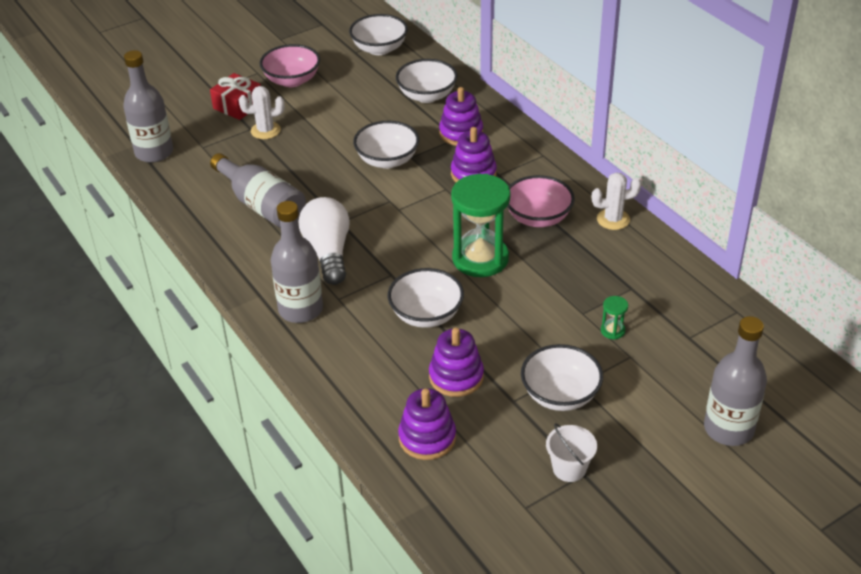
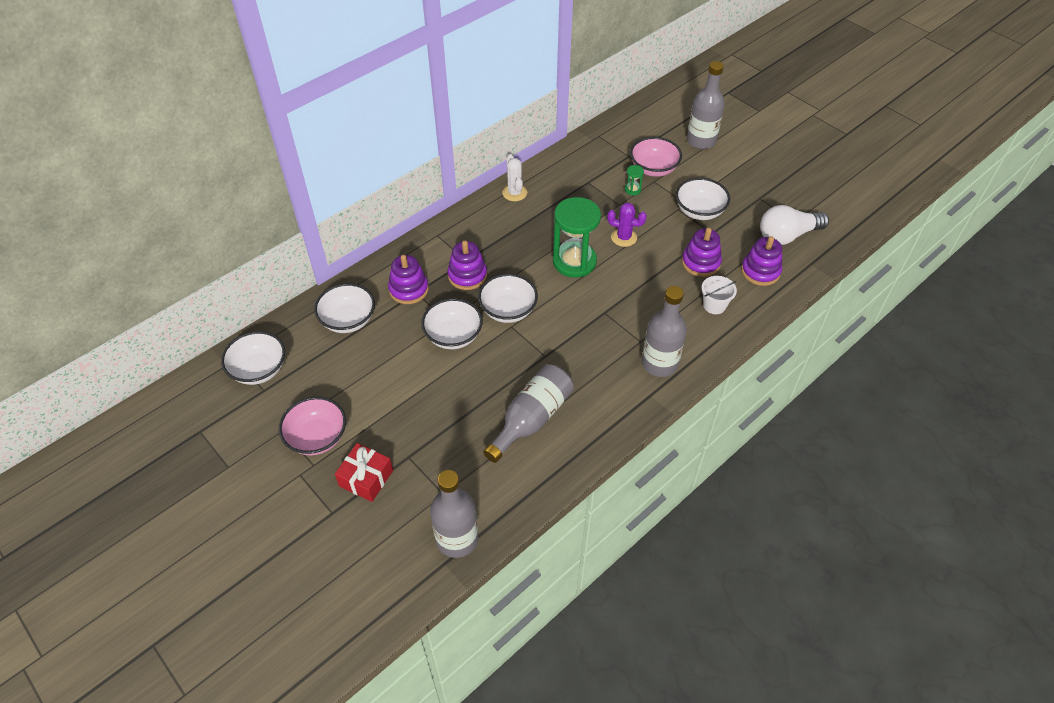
camera: 100 degrees left, 10 degrees up
(265, 130) = (411, 442): white cactus -> none
(328, 252) = (586, 357): white light bulb -> white light bulb (787, 235)
(426, 315) = (644, 286): white bowl -> white bowl (508, 310)
(516, 308) = (624, 237): none -> purple cactus
(538, 218) = (519, 233): pink bowl -> pink bowl (653, 169)
(569, 468) = (758, 204): white bucket -> white bucket (714, 305)

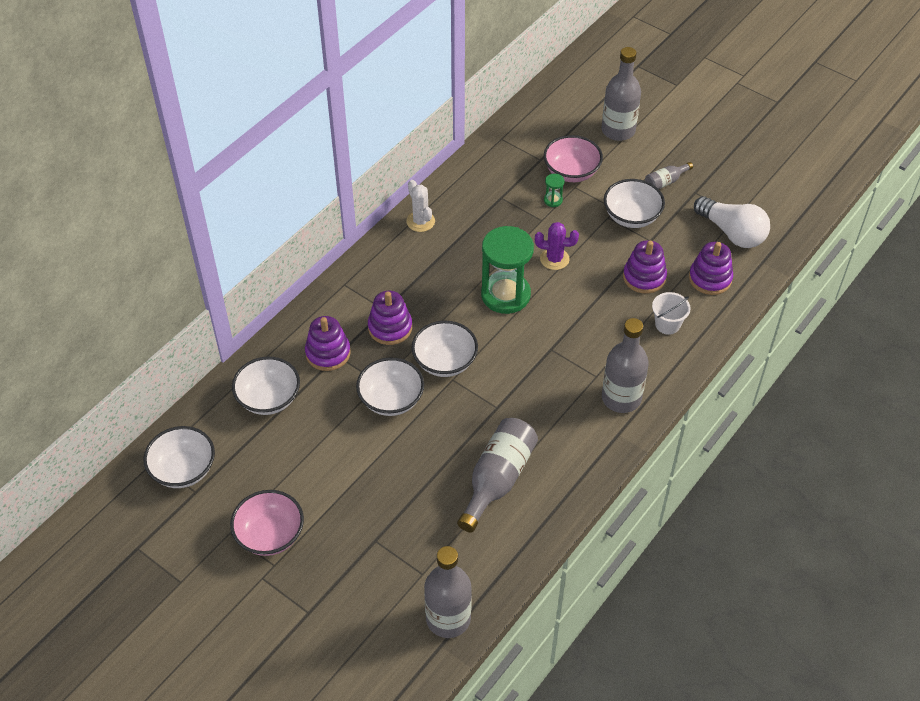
camera: 10 degrees left, 0 degrees up
(366, 478) = (335, 570): red gift -> none
(735, 186) = (665, 182): none -> grey bottle
(787, 235) = (732, 233): white light bulb -> white light bulb turned 105 degrees counterclockwise

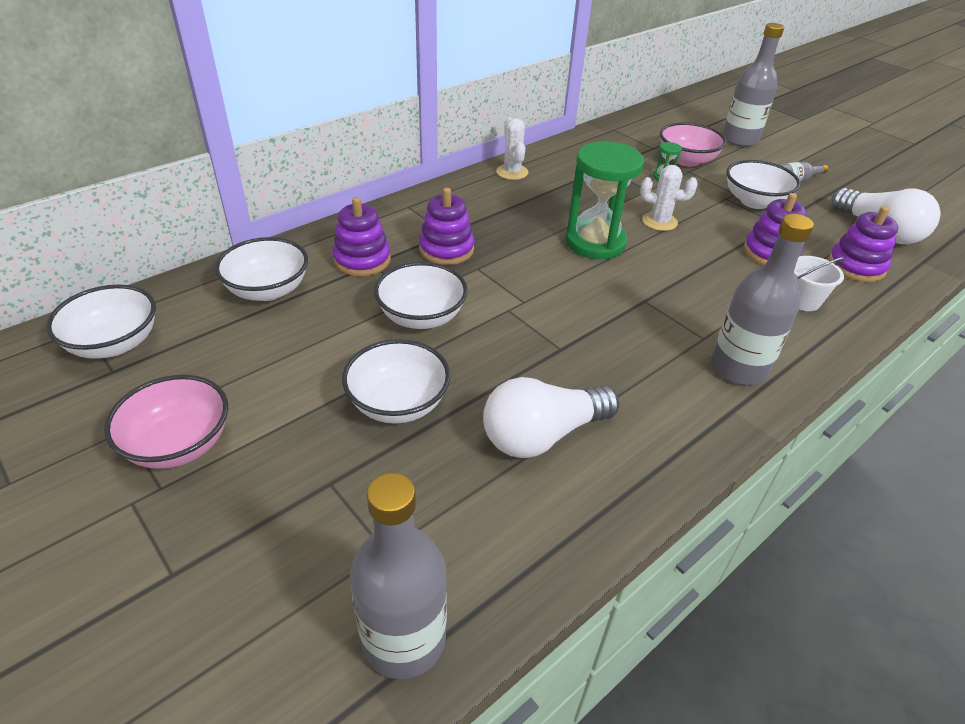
camera: 10 degrees right, 10 degrees down
(445, 362) = (504, 291): white bowl -> white bowl (398, 403)
(497, 479) = (542, 435): grey bottle -> white light bulb
(554, 259) = (659, 222): purple cactus -> white cactus

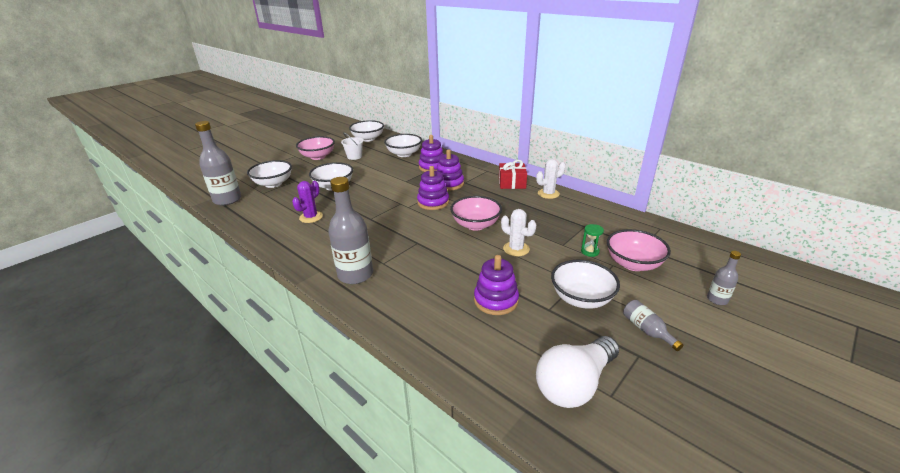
camera: 85 degrees right, 10 degrees down
(421, 317) = (391, 184): white bowl -> white bowl (273, 184)
(466, 193) = (512, 183): none -> red gift
(542, 435) = (311, 217): white light bulb -> purple cactus
(595, 242) = (475, 225): green hourglass -> pink bowl
(659, 222) = (516, 249): white cactus -> white cactus turned 60 degrees counterclockwise
(739, 140) = (717, 299): grey bottle -> grey bottle, size x0.49
(803, 301) = (432, 311): white bucket -> white bucket (354, 156)
(856, 266) = (495, 352): purple stacking toy -> purple stacking toy (433, 202)

